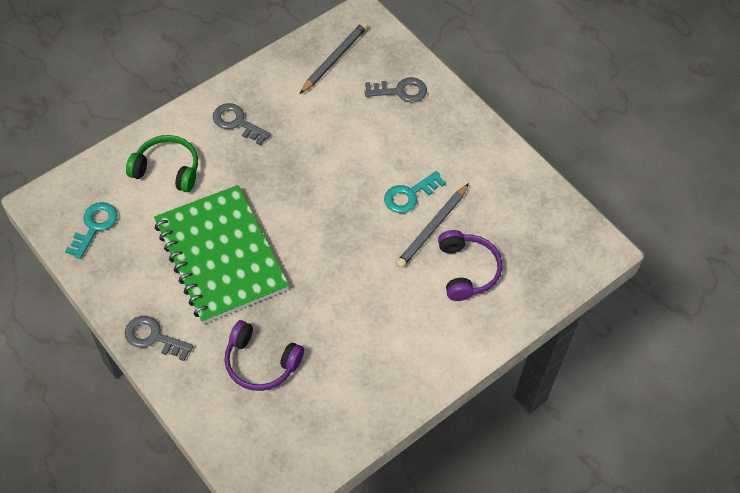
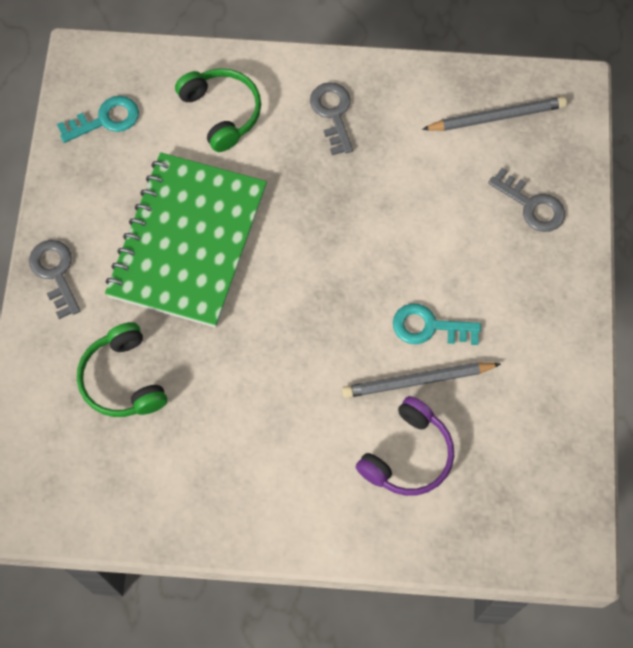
camera: 45 degrees right, 10 degrees up
(261, 362) = (123, 379): purple headphones -> green headphones

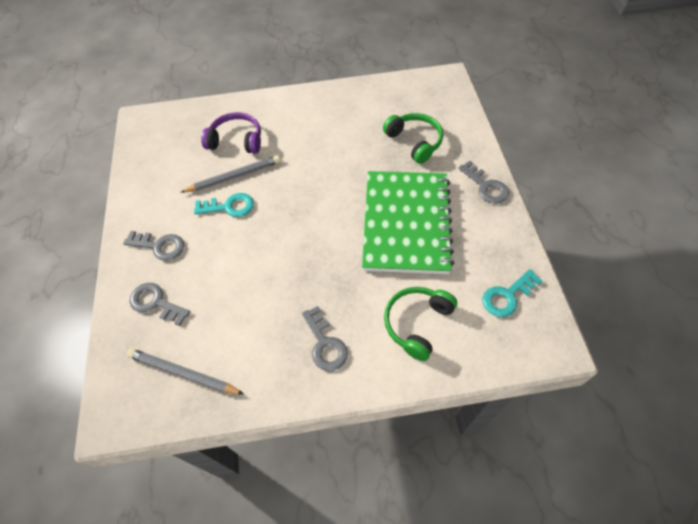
camera: 170 degrees right, 10 degrees down
(222, 112) = (417, 323): green headphones -> green headphones turned 75 degrees clockwise
(408, 455) = (236, 140): purple headphones -> purple headphones turned 75 degrees clockwise
(497, 117) = (183, 373): grey pencil -> grey pencil turned 45 degrees clockwise
(529, 285) = (160, 246): none -> grey key

